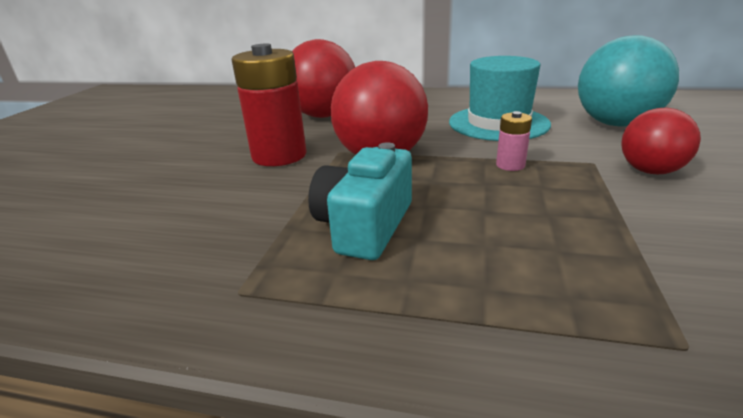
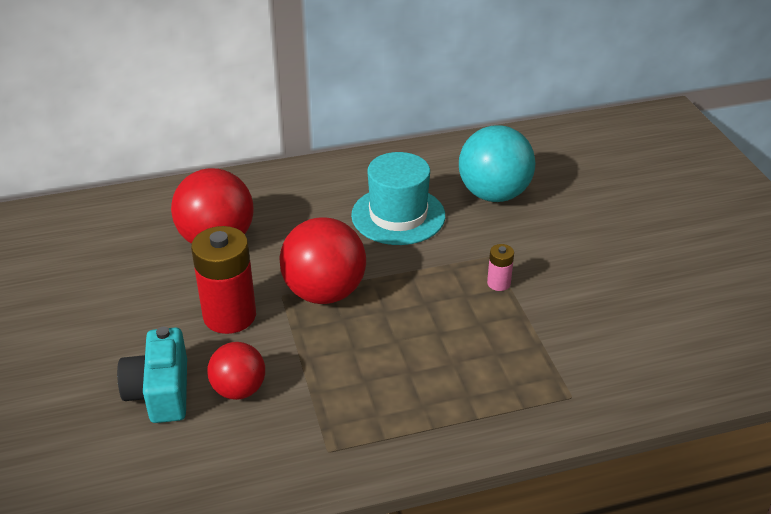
camera: 30 degrees left, 10 degrees up
(365, 226) = (366, 372): turquoise camera -> turquoise camera (160, 392)
(510, 165) = (434, 275): pink battery -> pink battery (498, 283)
(650, 171) = (531, 256): red ball -> red ball (239, 389)

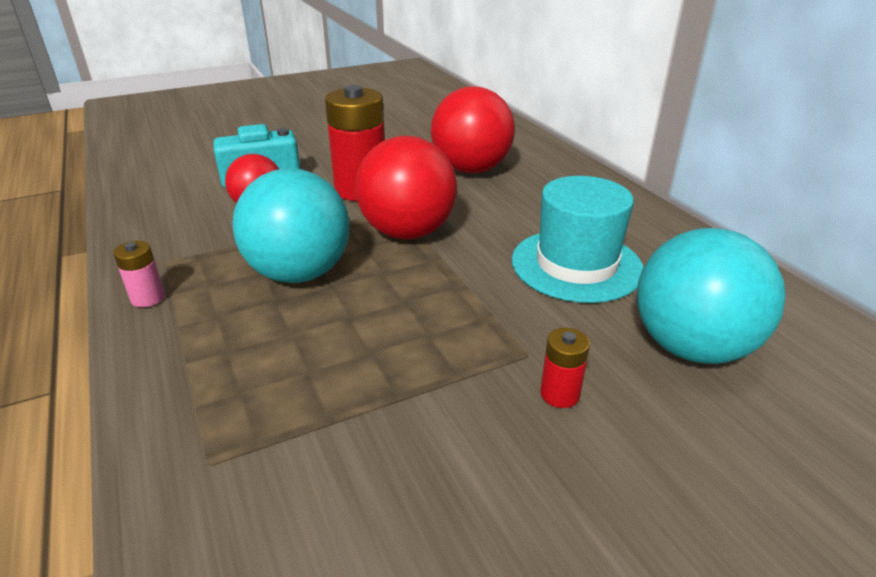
camera: 80 degrees right, 5 degrees down
(372, 359) = (299, 273): none -> turquoise ball
(498, 283) = (465, 366): pink battery -> pink battery (148, 298)
(527, 251) = (560, 394): none -> red battery

